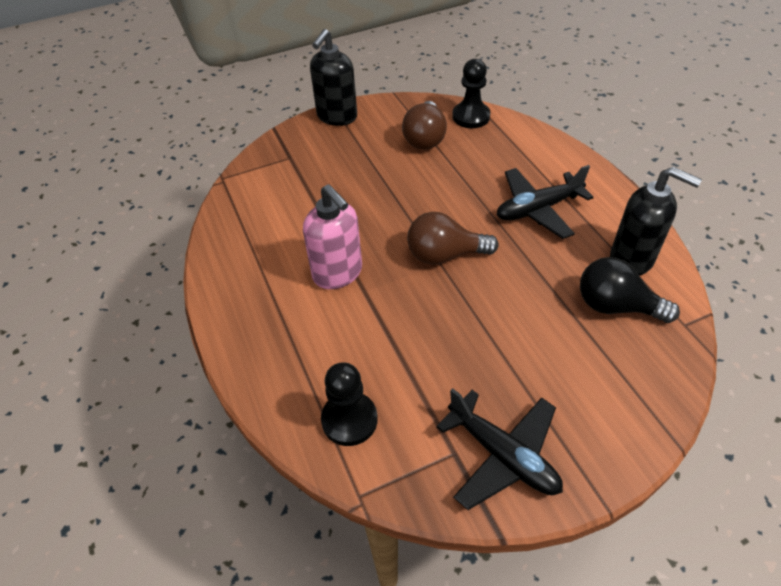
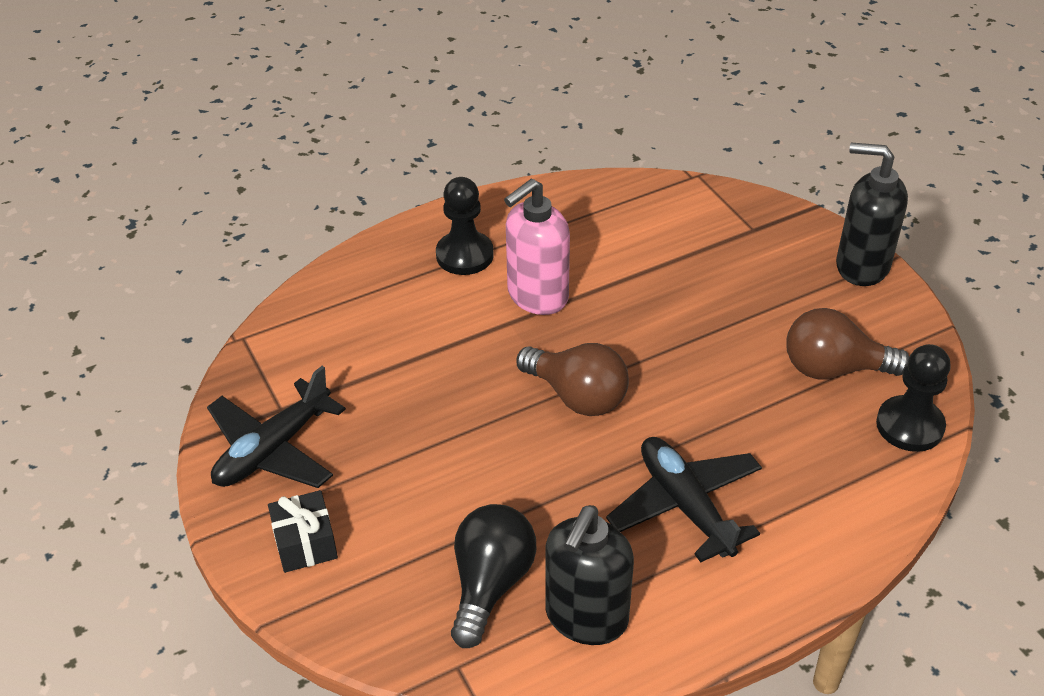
camera: 85 degrees right, 5 degrees down
(349, 420) = (328, 323): black pawn -> black pawn (464, 255)
(444, 255) = (577, 396): brown light bulb -> brown light bulb turned 135 degrees clockwise
(599, 423) = (305, 543): none -> black gift

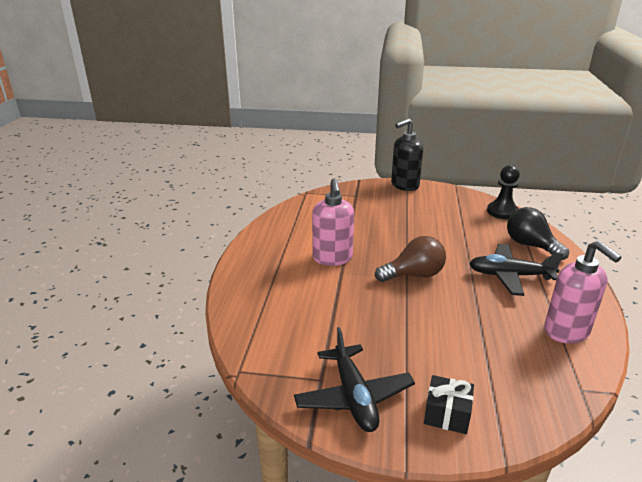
camera: 55 degrees left, 15 degrees down
(464, 255) = (276, 266): black pawn -> none
(490, 584) = (526, 353): black light bulb -> black light bulb (530, 245)
(586, 617) = (567, 331): black soap dispenser -> pink soap dispenser
(833, 369) = (456, 213): brown light bulb -> none

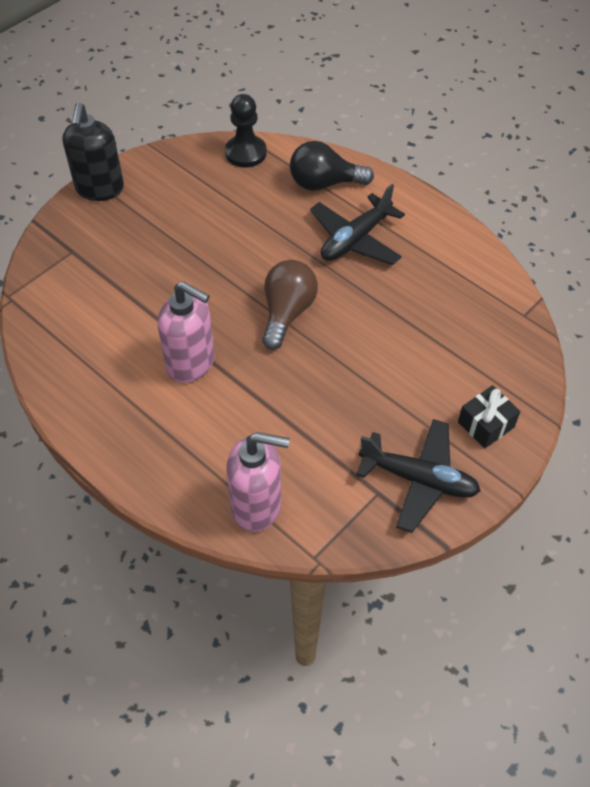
camera: 55 degrees left, 25 degrees up
(567, 331) = (459, 266): pink soap dispenser -> pink soap dispenser (257, 506)

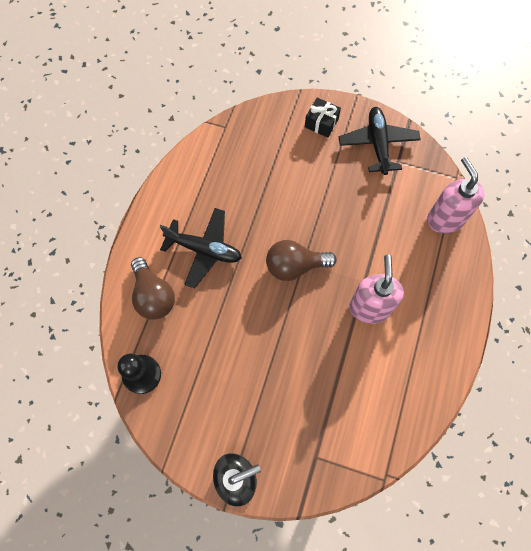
camera: 115 degrees left, 15 degrees up
(324, 183) = (153, 296): black light bulb -> brown light bulb

